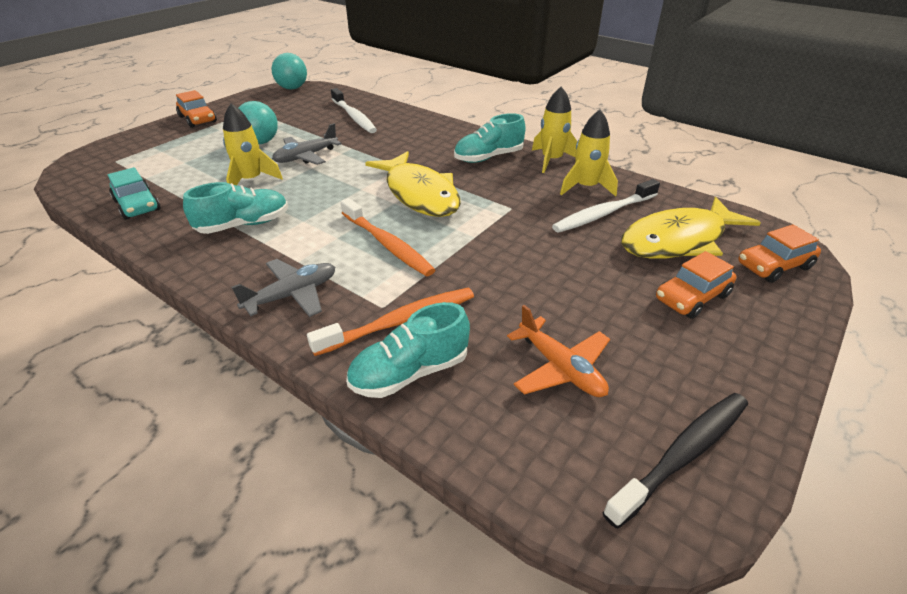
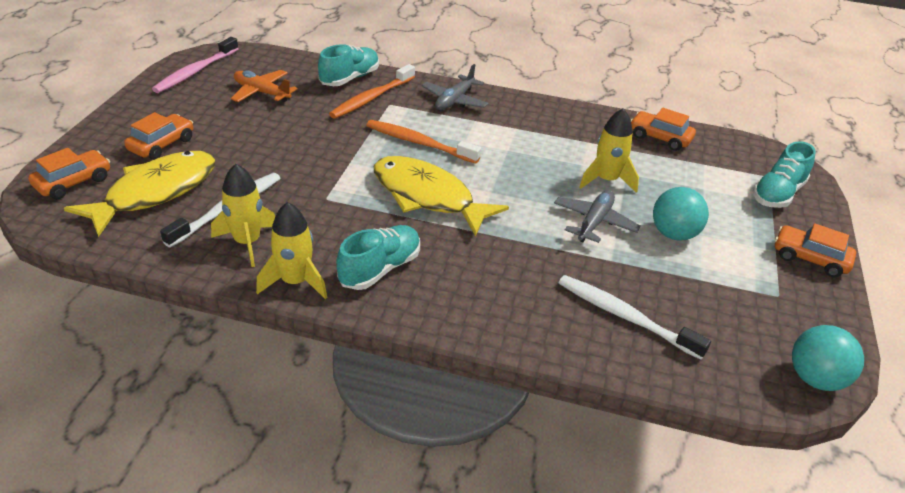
camera: 155 degrees right, 0 degrees up
(137, 205) = (660, 138): turquoise car -> orange car
(244, 225) = (550, 138): turquoise shoe -> turquoise shoe (777, 194)
(683, 454) = (195, 72): black toothbrush -> pink toothbrush

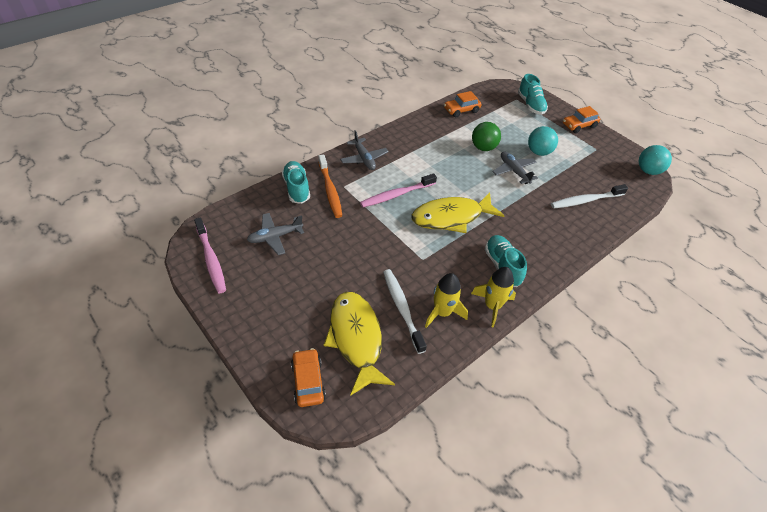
camera: 55 degrees left, 10 degrees up
(162, 145) = (298, 314): orange car -> none
(262, 92) = (275, 237): orange plane -> grey plane
(419, 143) = (396, 195): orange toothbrush -> pink toothbrush
(606, 180) = (483, 148): yellow rocket -> green ball

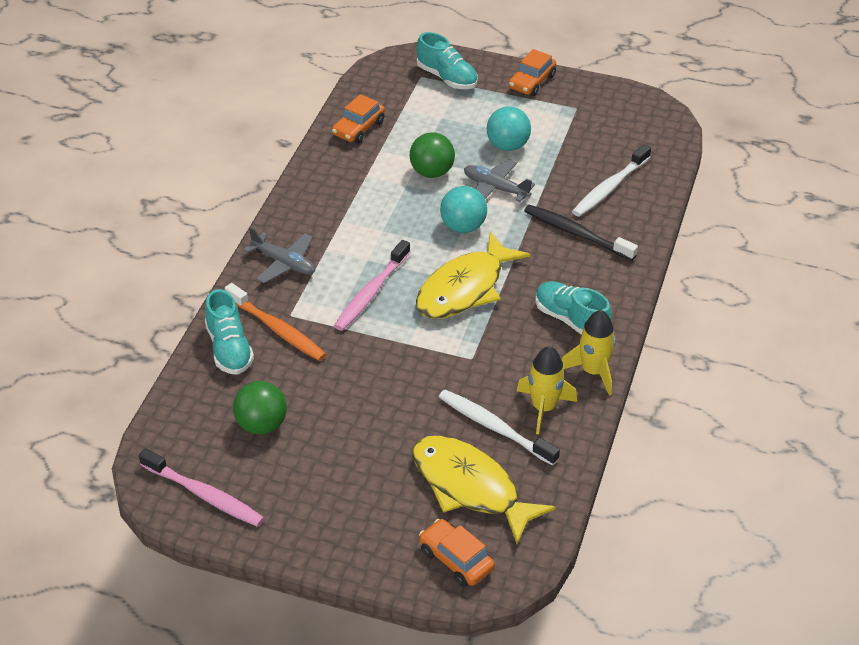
camera: 30 degrees left, 5 degrees down
(275, 237) = (261, 425): grey plane -> green ball
(297, 188) = (229, 349): turquoise shoe -> turquoise shoe turned 150 degrees counterclockwise
(544, 217) = (576, 233): none -> black toothbrush
(648, 171) = (657, 111): turquoise ball -> turquoise ball (463, 227)

